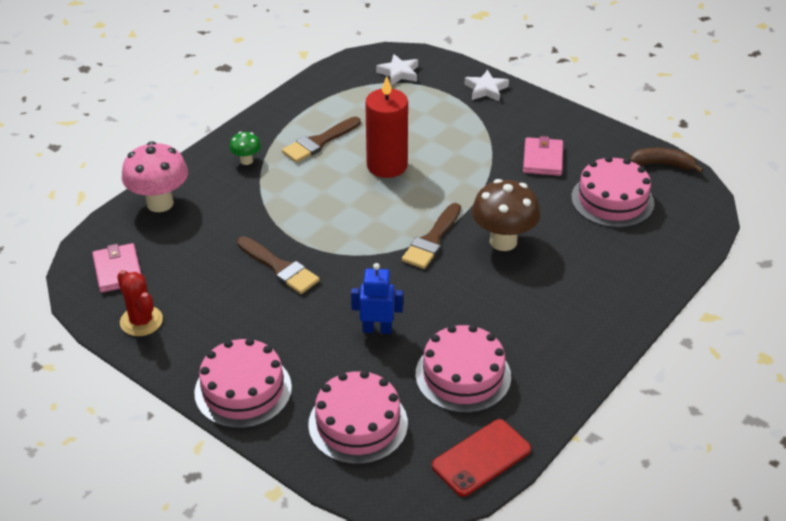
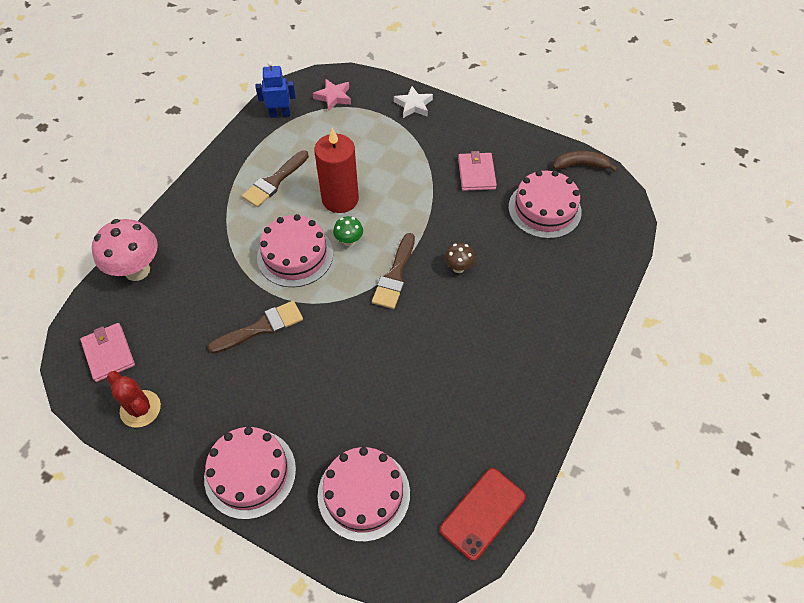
camera: 10 degrees left, 15 degrees up
(246, 160) = (211, 211): green mushroom -> green mushroom (349, 241)
(280, 268) = (262, 327): brown brush -> brown brush turned 60 degrees counterclockwise
(377, 329) = (363, 383): blue robot -> blue robot (280, 114)
(399, 73) = (333, 97): white star -> pink star
(463, 375) = (449, 422): pink cake -> pink cake (295, 255)
(503, 241) = (458, 268): brown mushroom -> brown mushroom, size x0.50

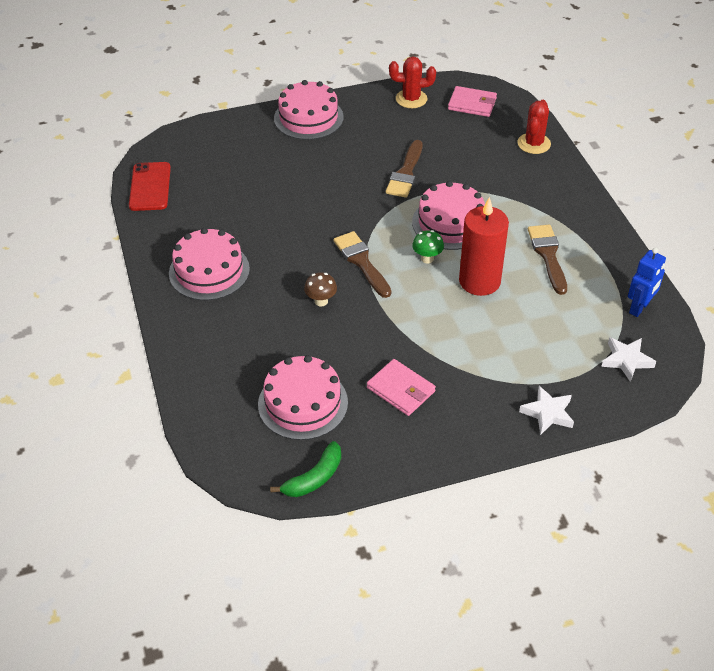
camera: 135 degrees right, 10 degrees down
(137, 270) = (534, 144): pink mushroom -> red cactus
(333, 97) = (626, 360): pink star -> white star
(363, 494) = (232, 150): pink cake -> pink cake (209, 271)
(580, 165) = (314, 478): brown banana -> green banana

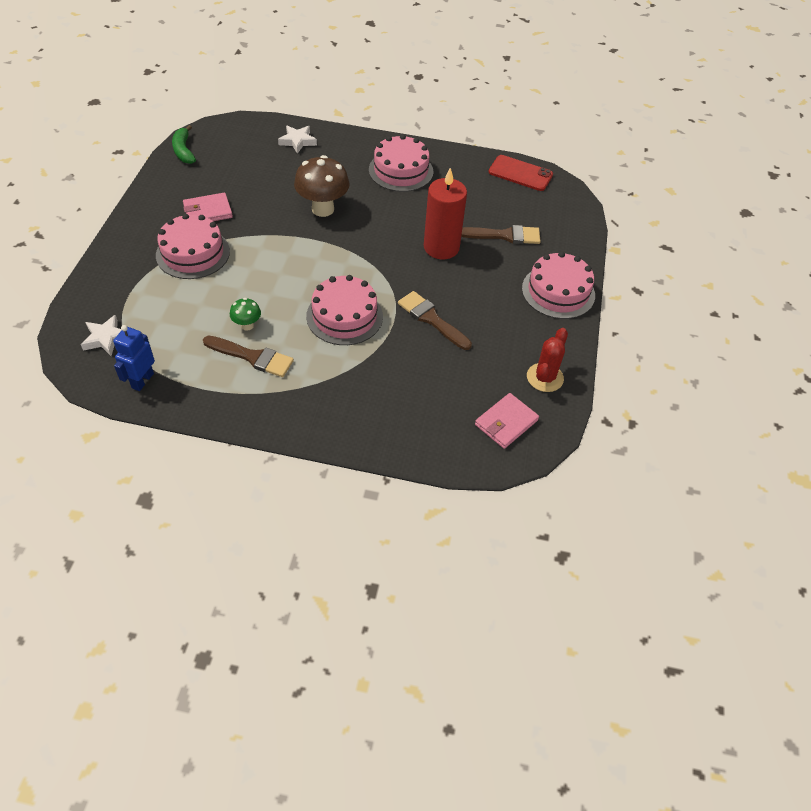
camera: 115 degrees right, 5 degrees up
(303, 403) = (242, 167): pink cake -> pink cake (193, 253)
(321, 301) = (323, 209): brown mushroom -> brown mushroom, size x1.99
(361, 262) = (344, 245): brown brush -> brown brush (505, 235)
(427, 258) = (315, 282): green mushroom -> green mushroom (247, 325)
(479, 281) = (264, 299): red candle -> red candle (441, 247)
(534, 144) = (406, 437): red cactus -> none
(548, 413) = (113, 269): white star -> white star (297, 141)
(639, 308) = (142, 380): blue robot -> blue robot turned 45 degrees clockwise

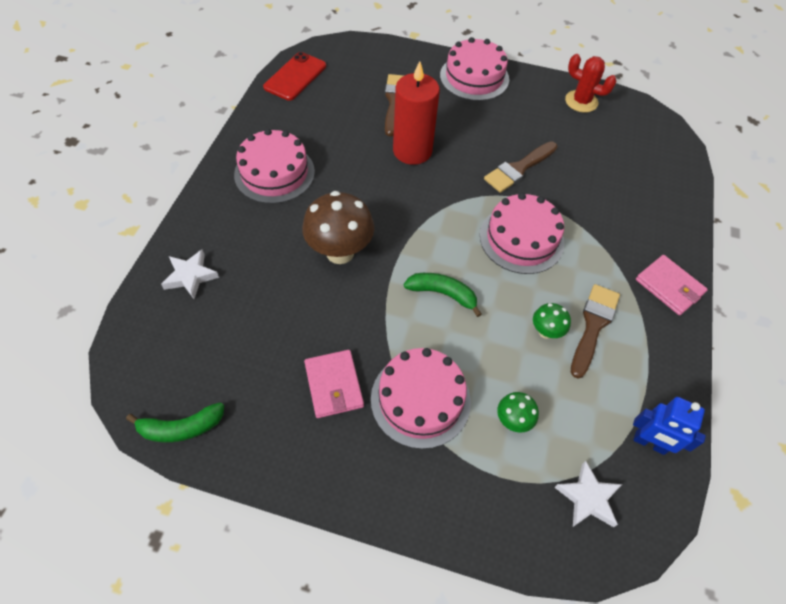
camera: 85 degrees left, 5 degrees up
(171, 301) = (513, 421): none -> green mushroom
(284, 265) = (443, 294): none -> green banana
(506, 422) = (636, 132): pink wallet -> pink wallet (669, 286)

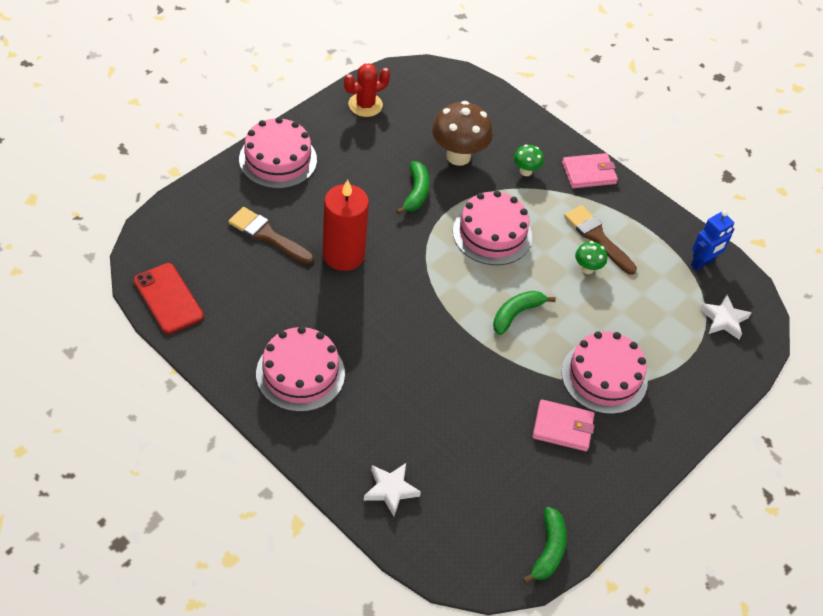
camera: 65 degrees left, 5 degrees down
(340, 252) = (431, 364): brown mushroom -> brown mushroom (458, 156)
(513, 421) = (649, 329): green mushroom -> green mushroom (525, 171)
(518, 169) = (416, 193): brown brush -> green banana

